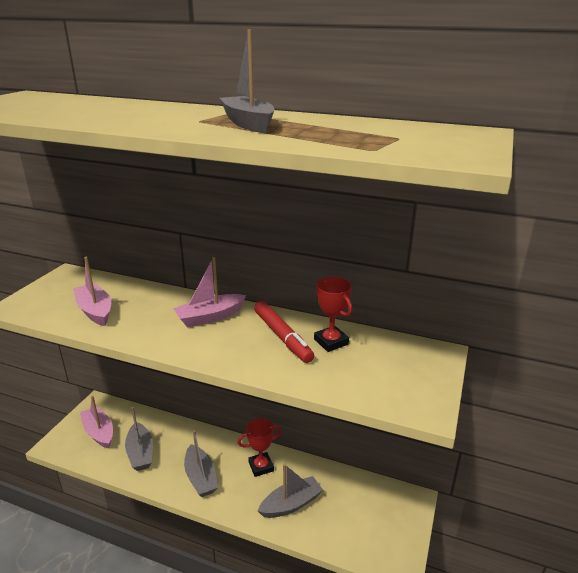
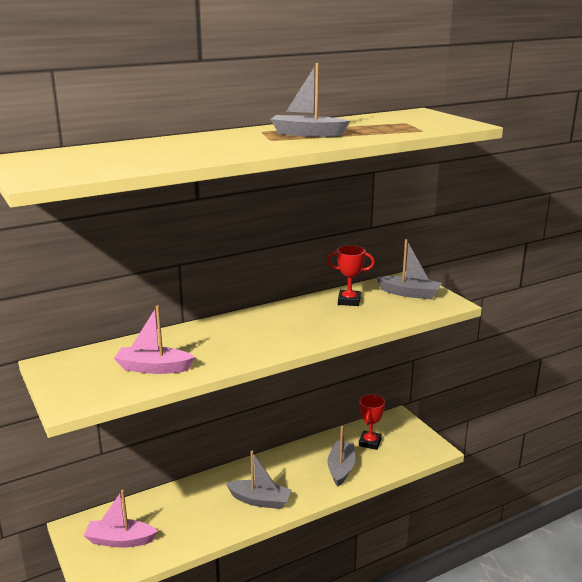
camera: 50 degrees left, 5 degrees down
(140, 453) = (186, 523): grey boat -> grey boat (409, 293)
(210, 317) = (249, 327): pink boat -> none
(261, 466) = (288, 465): red trophy -> red trophy (370, 442)
(282, 337) = (318, 312): red marker -> none

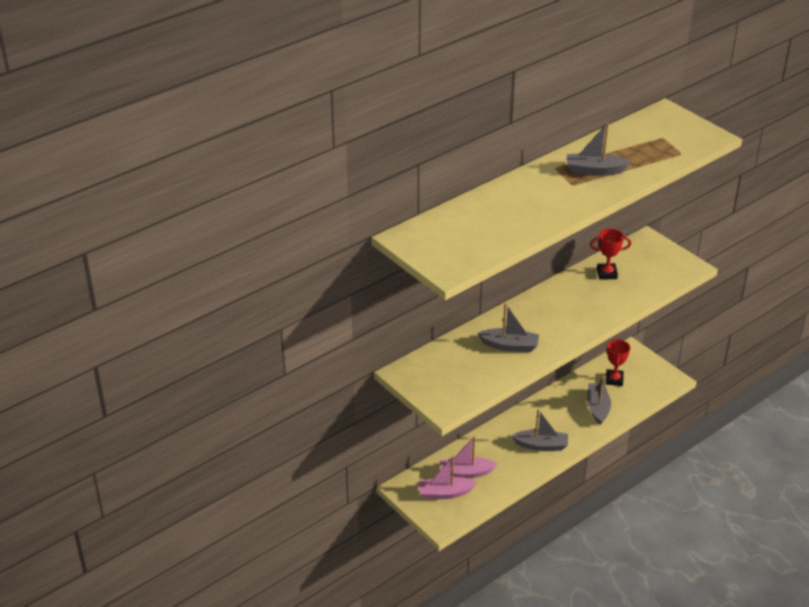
camera: 10 degrees left, 15 degrees up
(153, 368) = (486, 366): pink boat -> pink boat (465, 473)
(409, 293) = (654, 258): grey boat -> grey boat (509, 346)

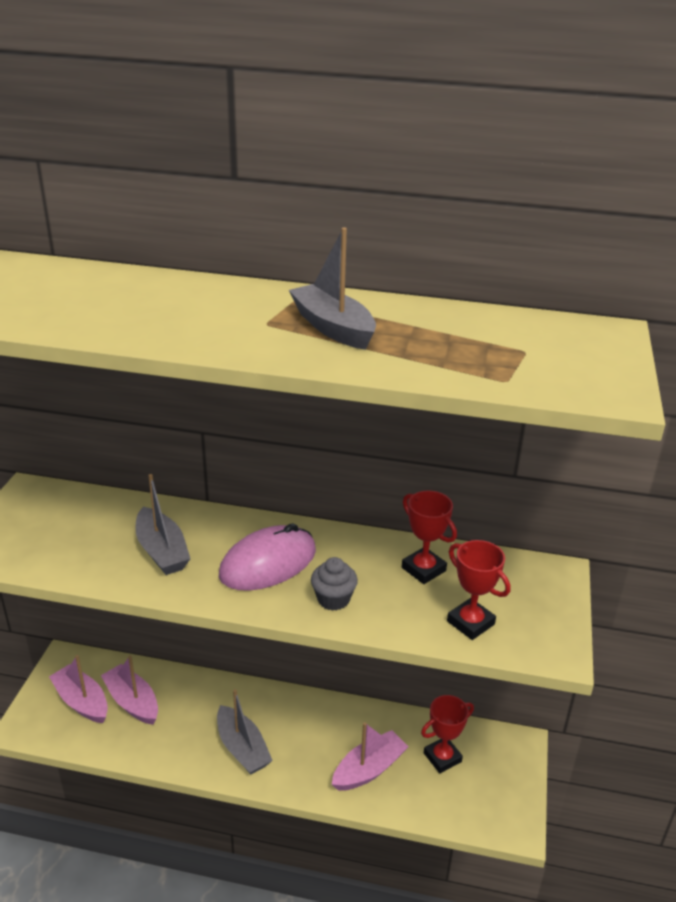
camera: 50 degrees right, 5 degrees down
(554, 316) = (268, 563): none -> pink mouse
(597, 408) = (369, 769): grey boat -> pink boat
(600, 309) = (333, 599): none -> grey cupcake
(654, 279) = (470, 623): none -> red trophy

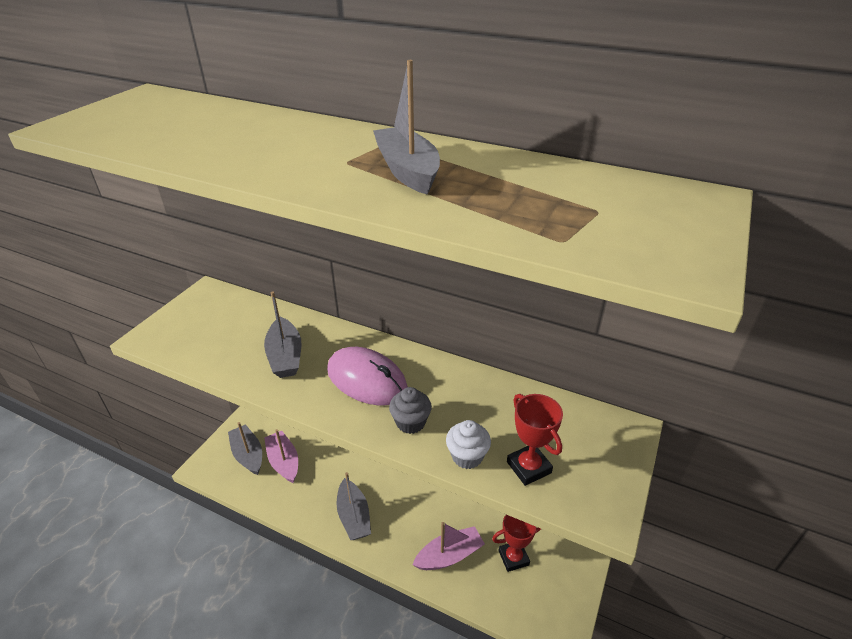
camera: 15 degrees right, 5 degrees up
(82, 701) = (248, 455): pink boat -> grey boat
(268, 563) = (367, 380): pink mouse -> pink mouse turned 60 degrees clockwise
(405, 622) = (467, 456): none -> white cupcake
(423, 569) = (500, 406): red trophy -> none

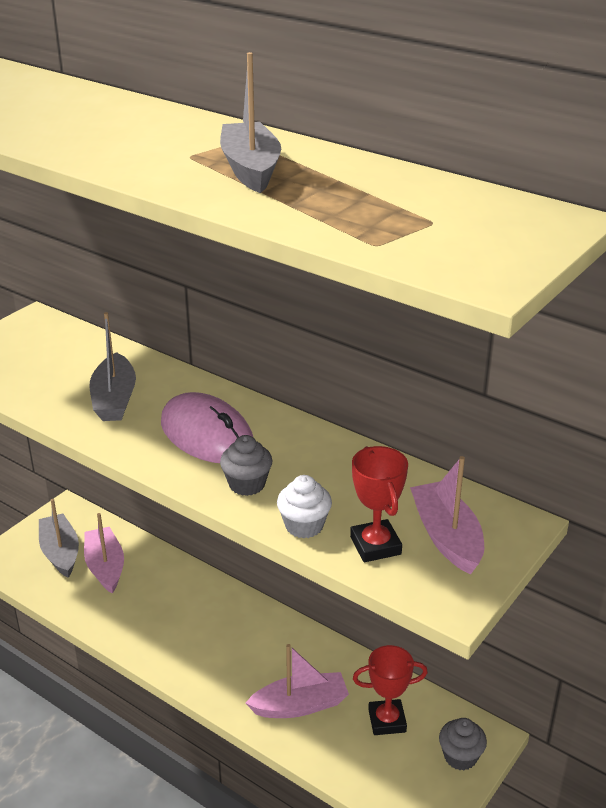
camera: 10 degrees right, 5 degrees down
(354, 516) = (183, 642): grey boat -> none
(571, 579) = (460, 757): none -> grey cupcake
(580, 450) = (447, 537): none -> pink boat

